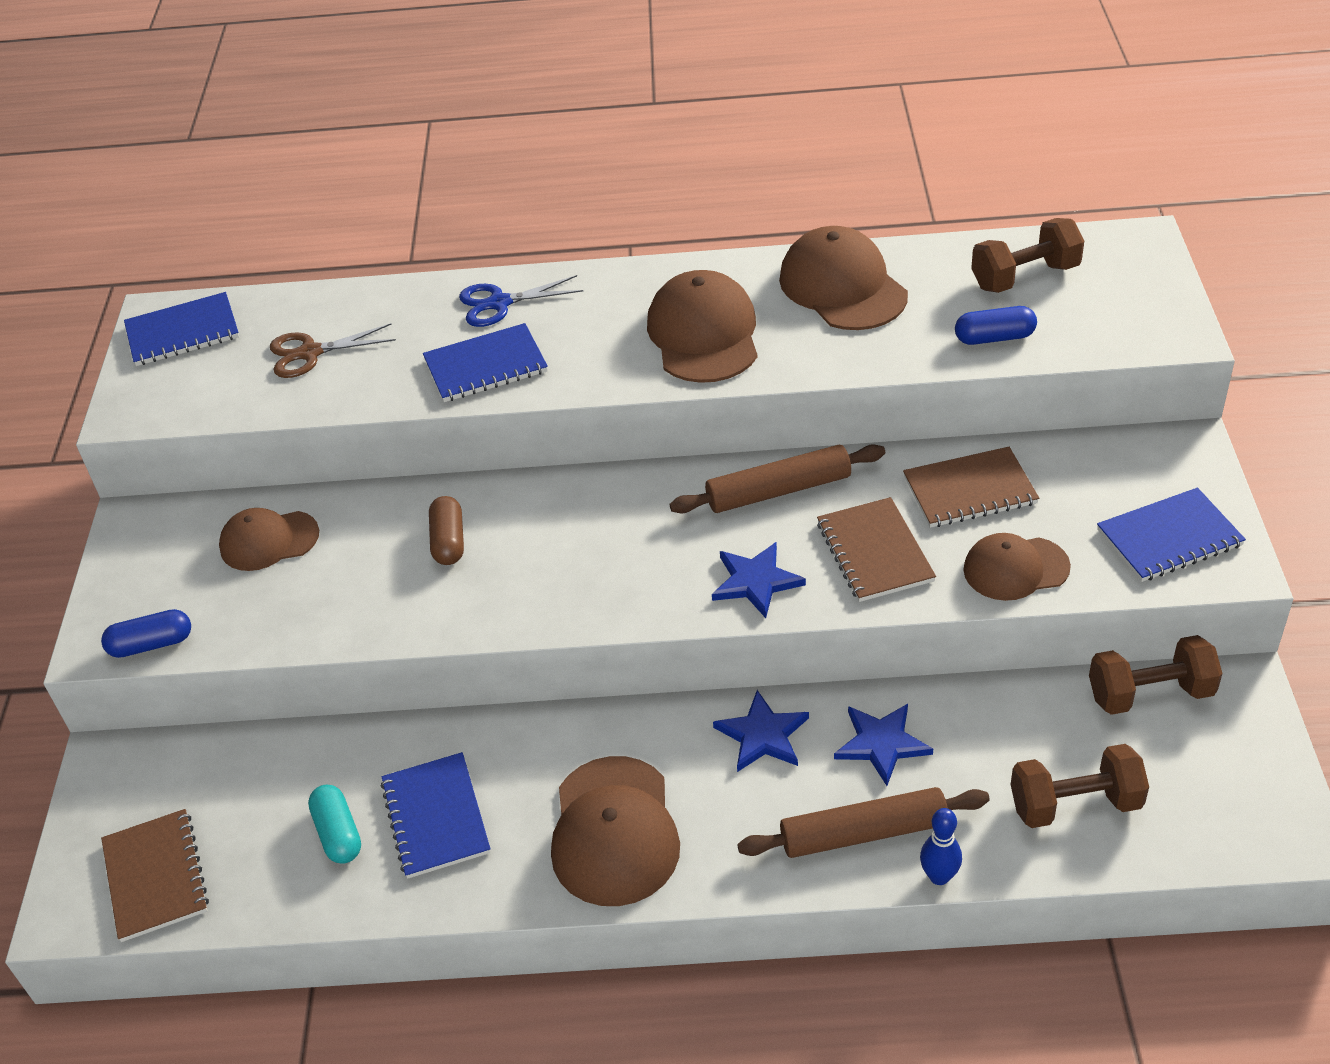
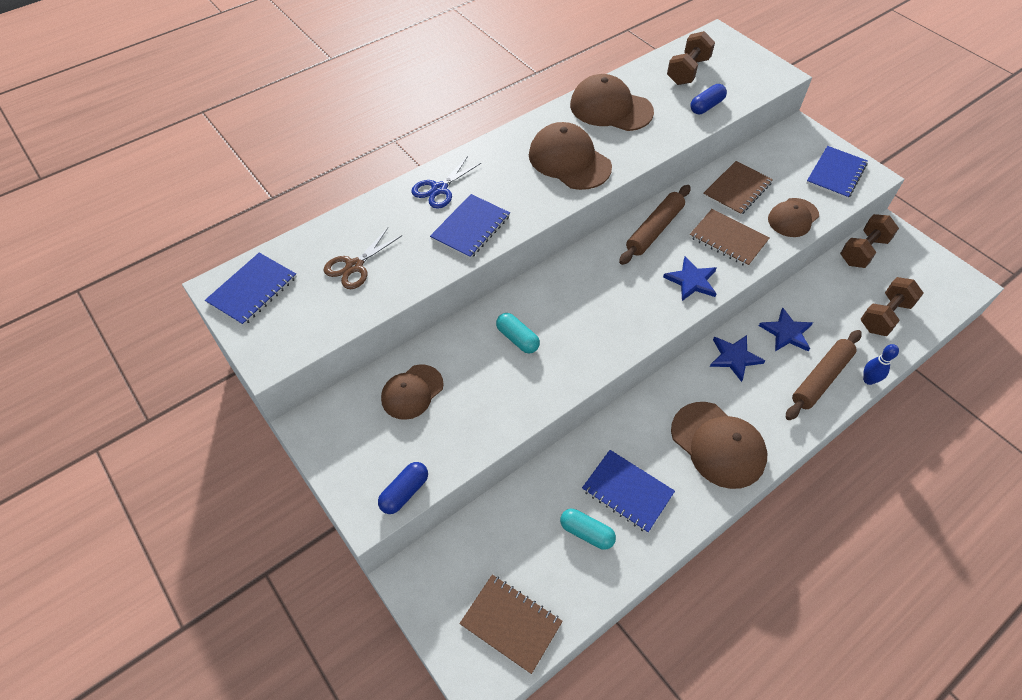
camera: 40 degrees left, 10 degrees up
(448, 541) = (517, 339): brown capsule -> turquoise capsule

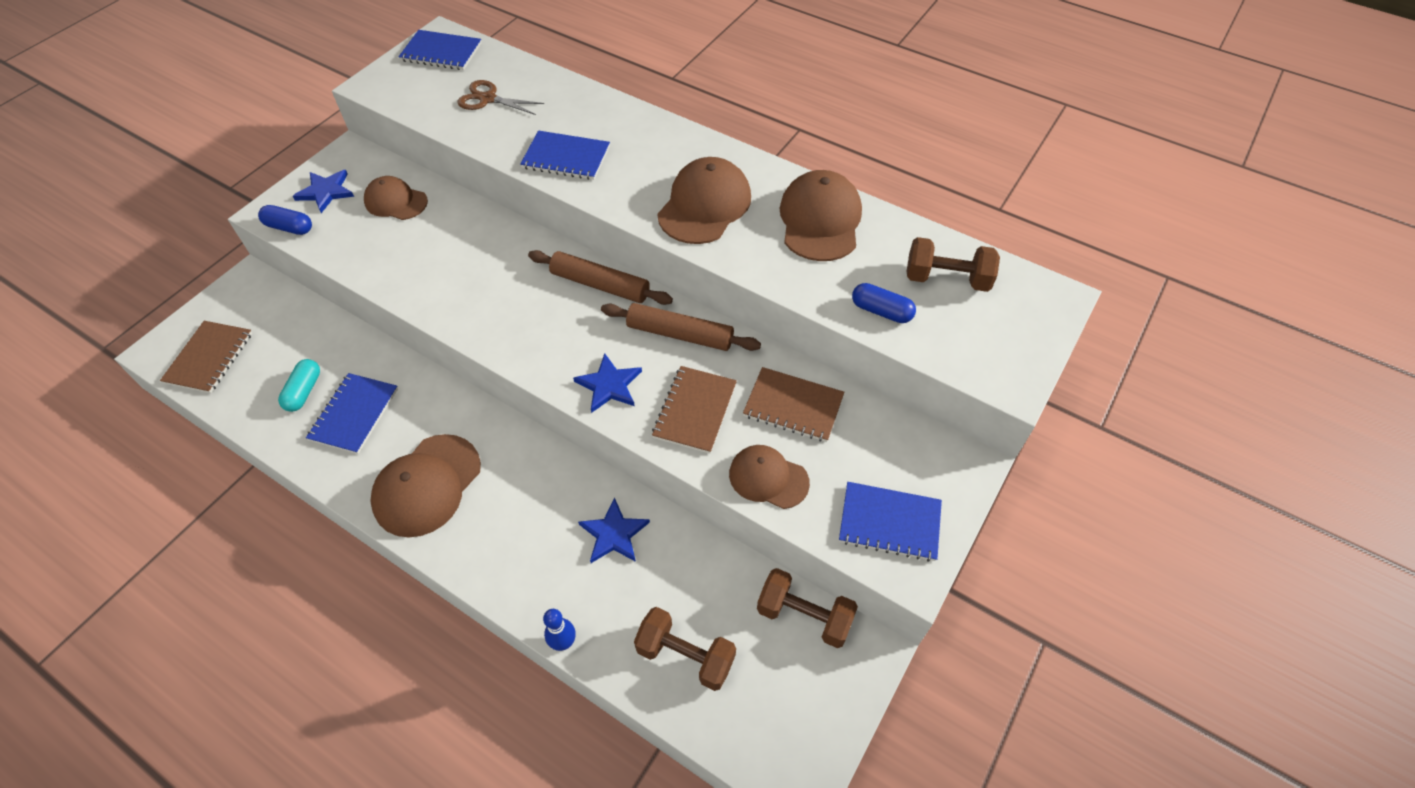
camera: 70 degrees right, 0 degrees up
(439, 189) = (613, 122): blue scissors -> none
(517, 339) = (477, 256): turquoise capsule -> none
(734, 357) = (556, 482): blue star -> blue star (326, 192)
(820, 378) = (550, 583): brown rolling pin -> brown rolling pin (600, 284)

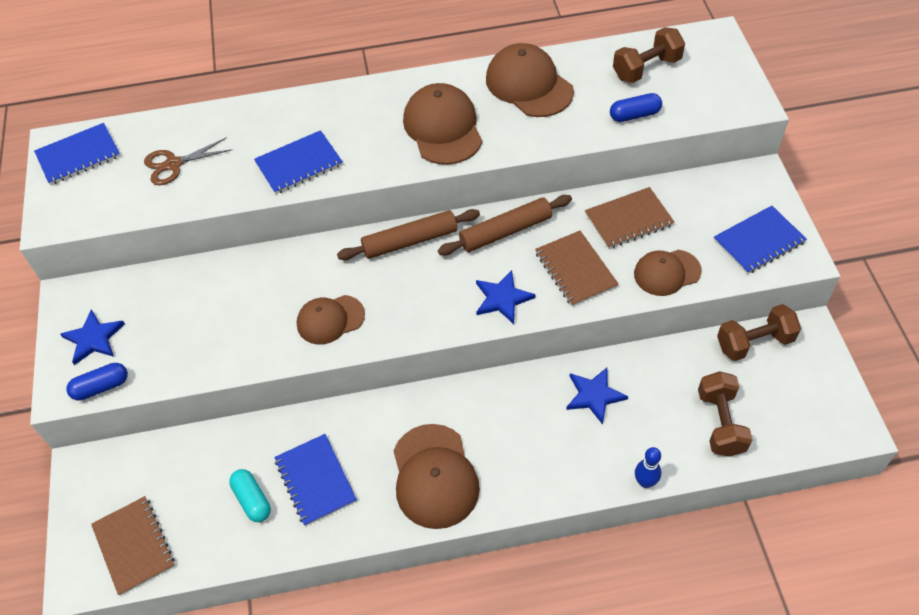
camera: 40 degrees left, 0 degrees up
(396, 201) = (168, 301): brown cap -> brown cap (330, 320)
(685, 656) = (720, 423): brown dumbbell -> brown dumbbell turned 75 degrees counterclockwise

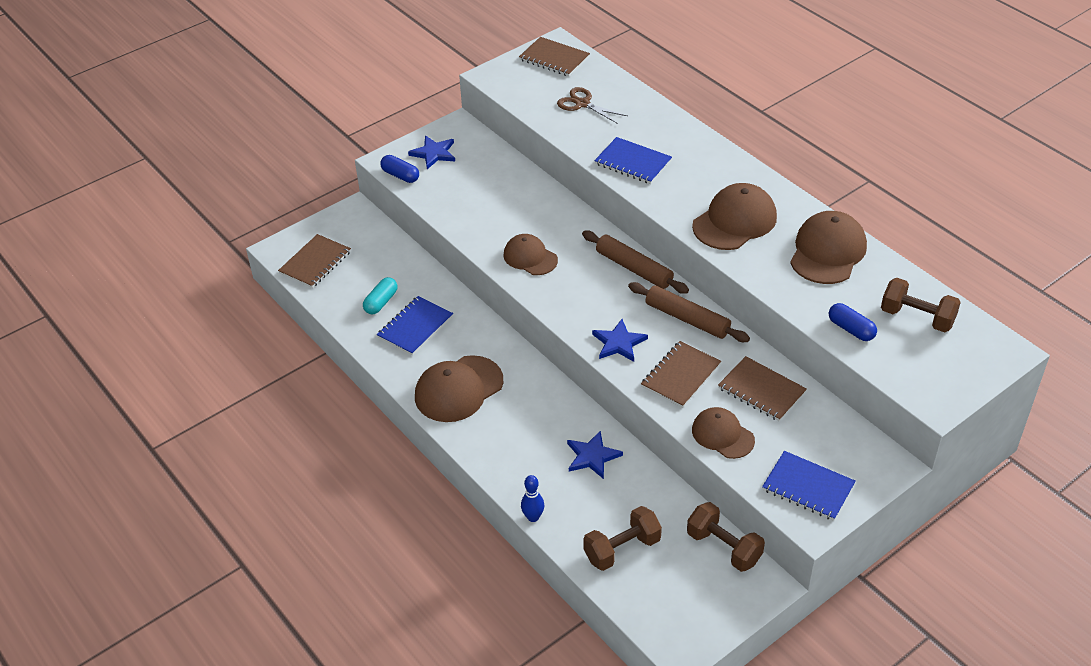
camera: 60 degrees right, 10 degrees down
(78, 156) = (554, 58): blue notebook -> brown notebook

